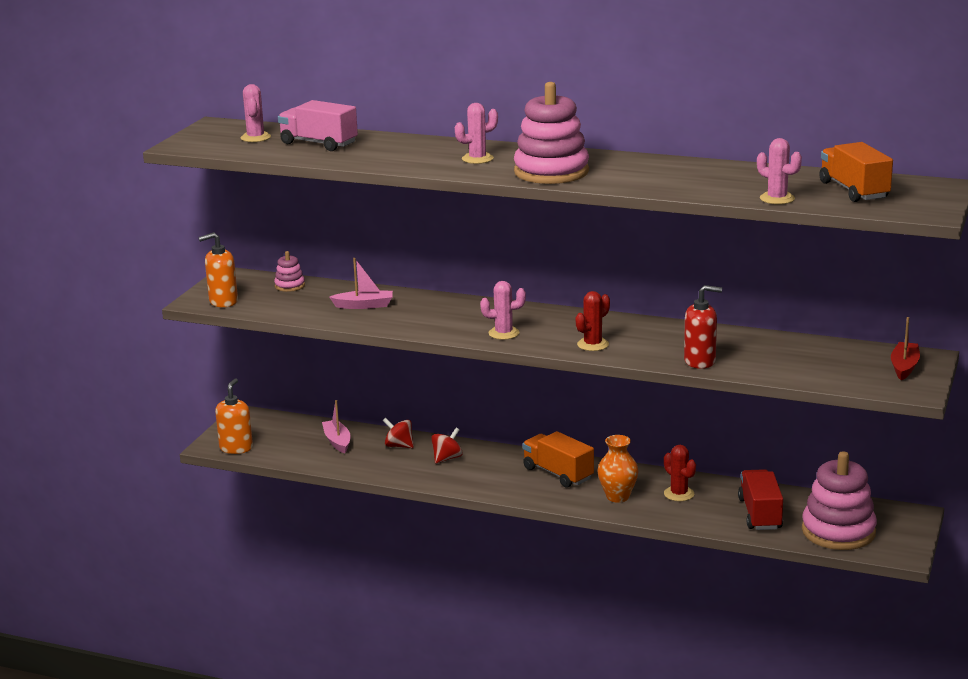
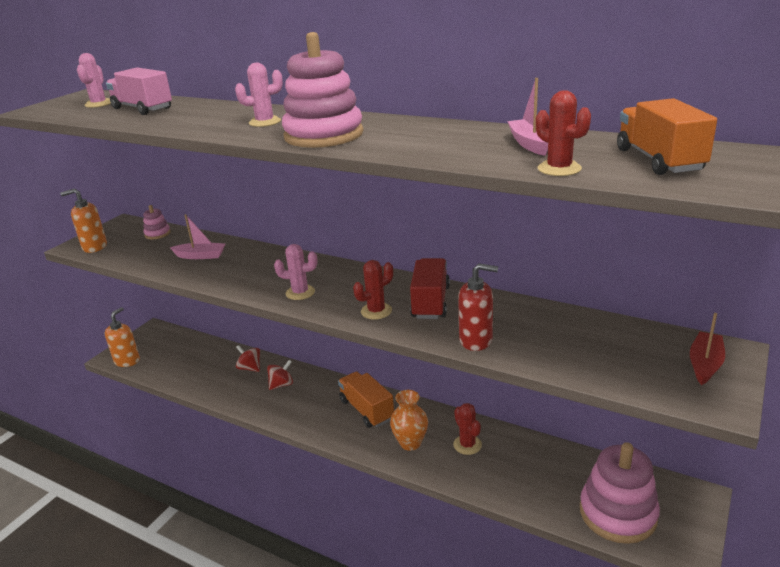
camera: 10 degrees right, 5 degrees up
(337, 441) = (205, 360): pink boat -> pink boat (530, 144)
(760, 514) = (540, 480): red truck -> red truck (430, 302)
(777, 199) = (559, 169): pink cactus -> red cactus

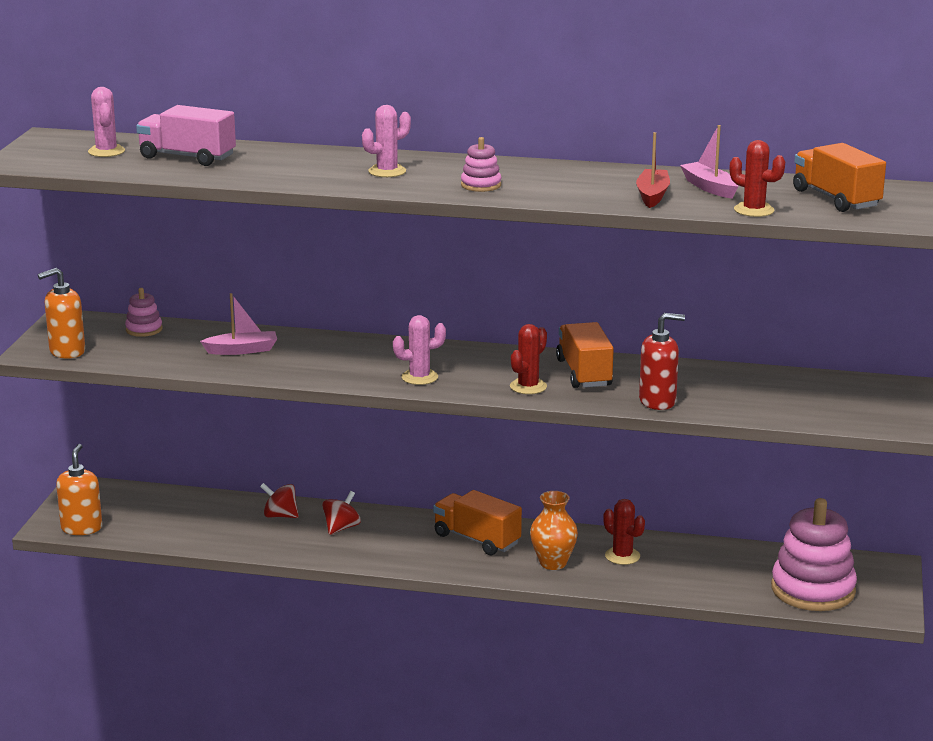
camera: 20 degrees left, 5 degrees down
(324, 135) = (481, 185): pink stacking toy -> pink stacking toy, size x0.46
(430, 302) = (584, 373): red truck -> orange truck
(705, 364) = (888, 398): red boat -> red boat (652, 195)

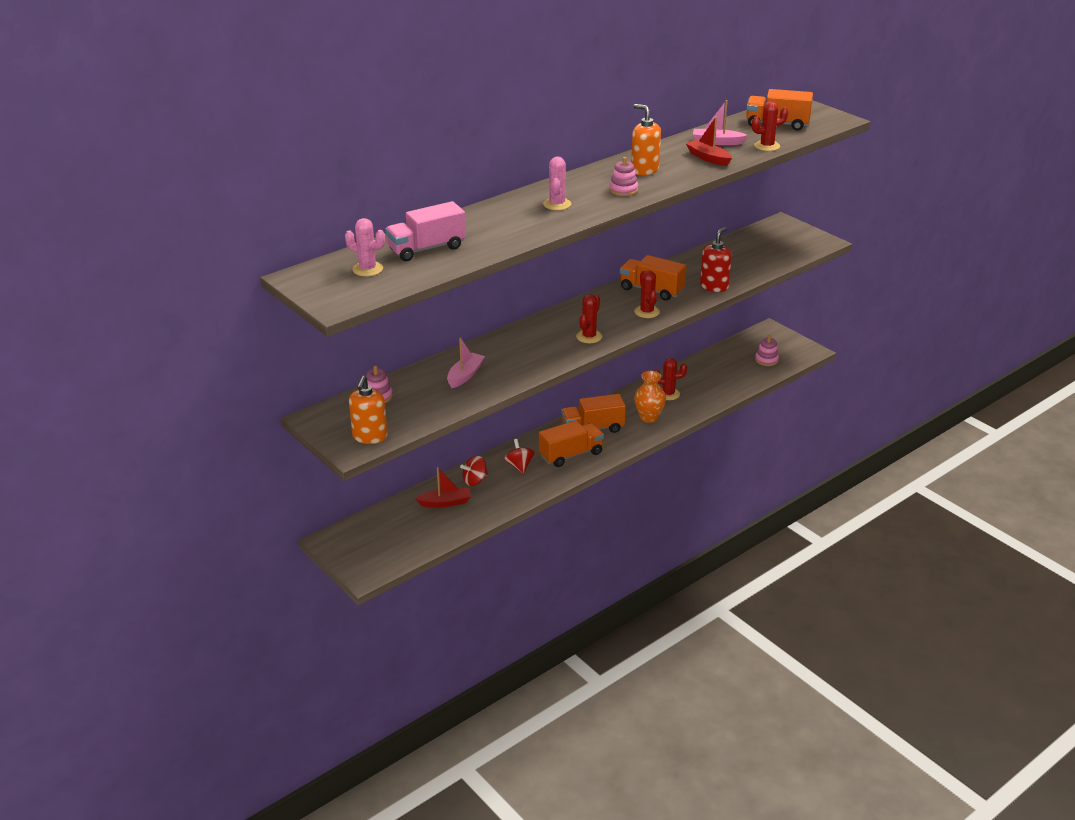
camera: 50 degrees left, 10 degrees up
(81, 528) = (385, 563): orange soap dispenser -> orange soap dispenser (644, 170)
(220, 516) = (445, 502): none -> red boat
(406, 547) = (571, 454): none -> orange truck
(419, 377) = (589, 337): pink cactus -> red cactus
(813, 590) = (766, 360): pink stacking toy -> pink stacking toy, size x0.46

